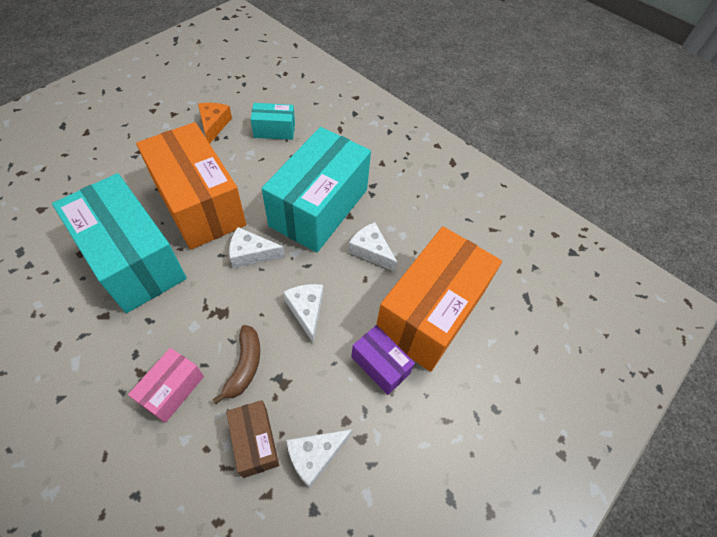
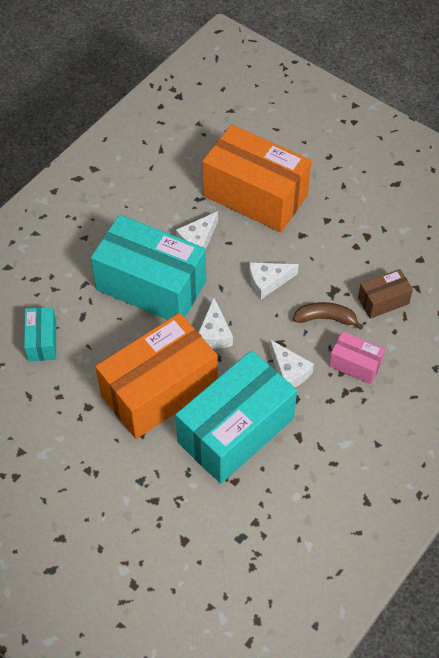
camera: 90 degrees left, 0 degrees up
(214, 125) = (38, 403): orange cheese -> none
(315, 456) = (385, 262): white cheese -> white cheese (289, 371)
(380, 365) = (308, 227): purple box -> none

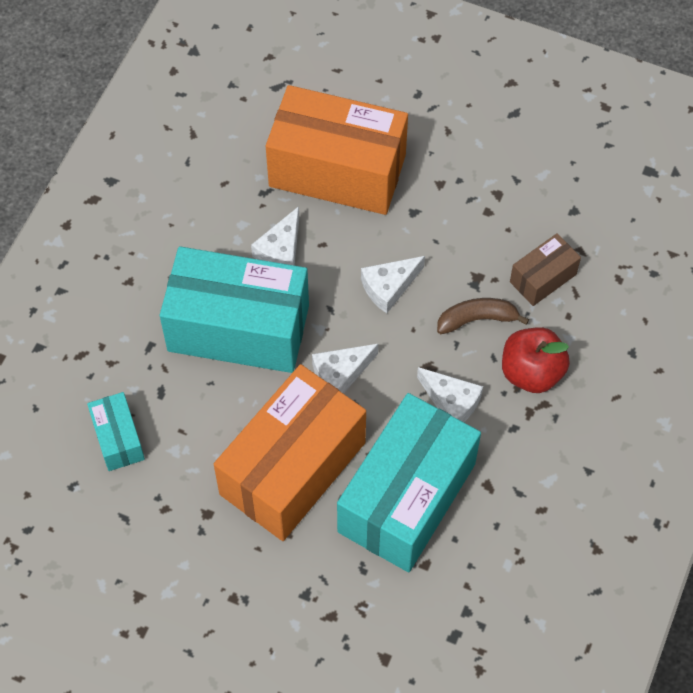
camera: 15 degrees left, 5 degrees up
(214, 333) = (340, 374): white cheese -> white cheese turned 75 degrees clockwise
(355, 364) = (531, 372): pink box -> red apple

